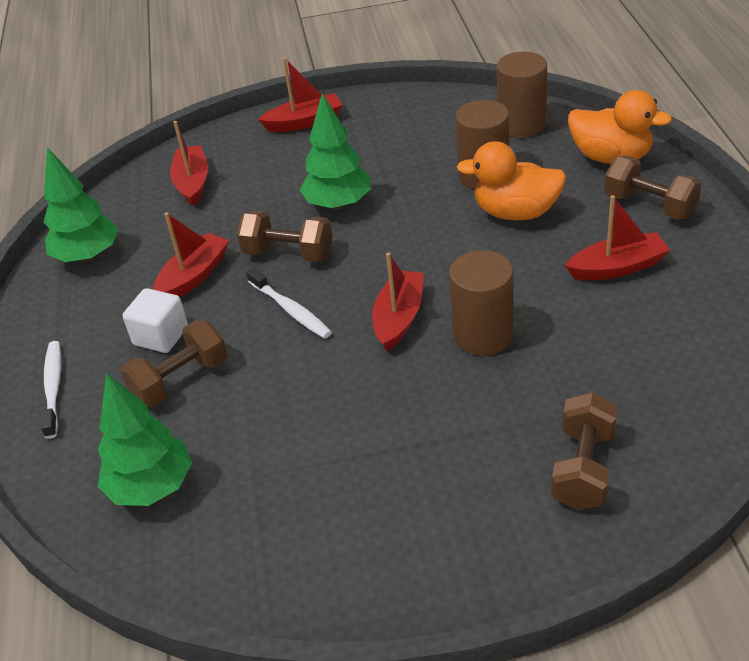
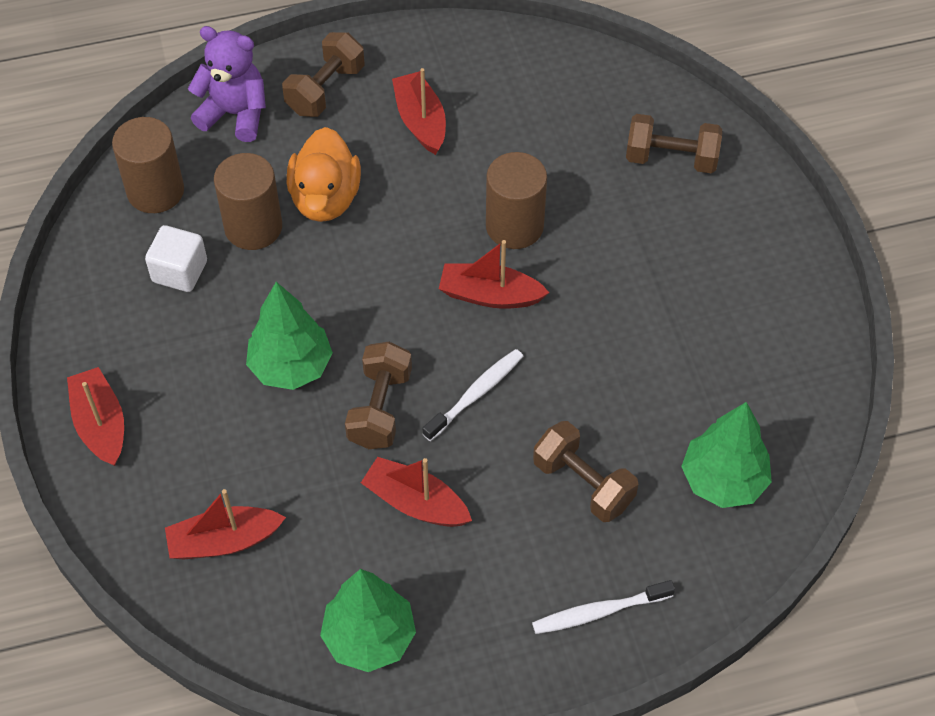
camera: 100 degrees left, 15 degrees up
(161, 336) = (516, 517): white cube -> white cube (180, 271)
(611, 157) = (235, 114): orange duck -> purple teddy bear

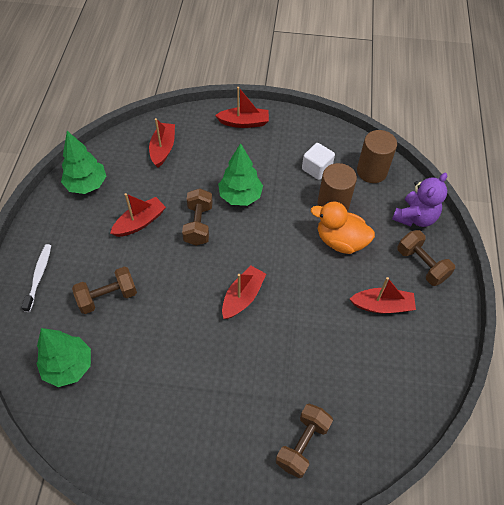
camera: 110 degrees right, 0 degrees up
(380, 408) = (198, 224): brown dumbbell -> brown dumbbell turned 60 degrees clockwise
(475, 394) = (185, 267): white toothbrush -> none
(514, 226) = (285, 327): brown cylinder -> none

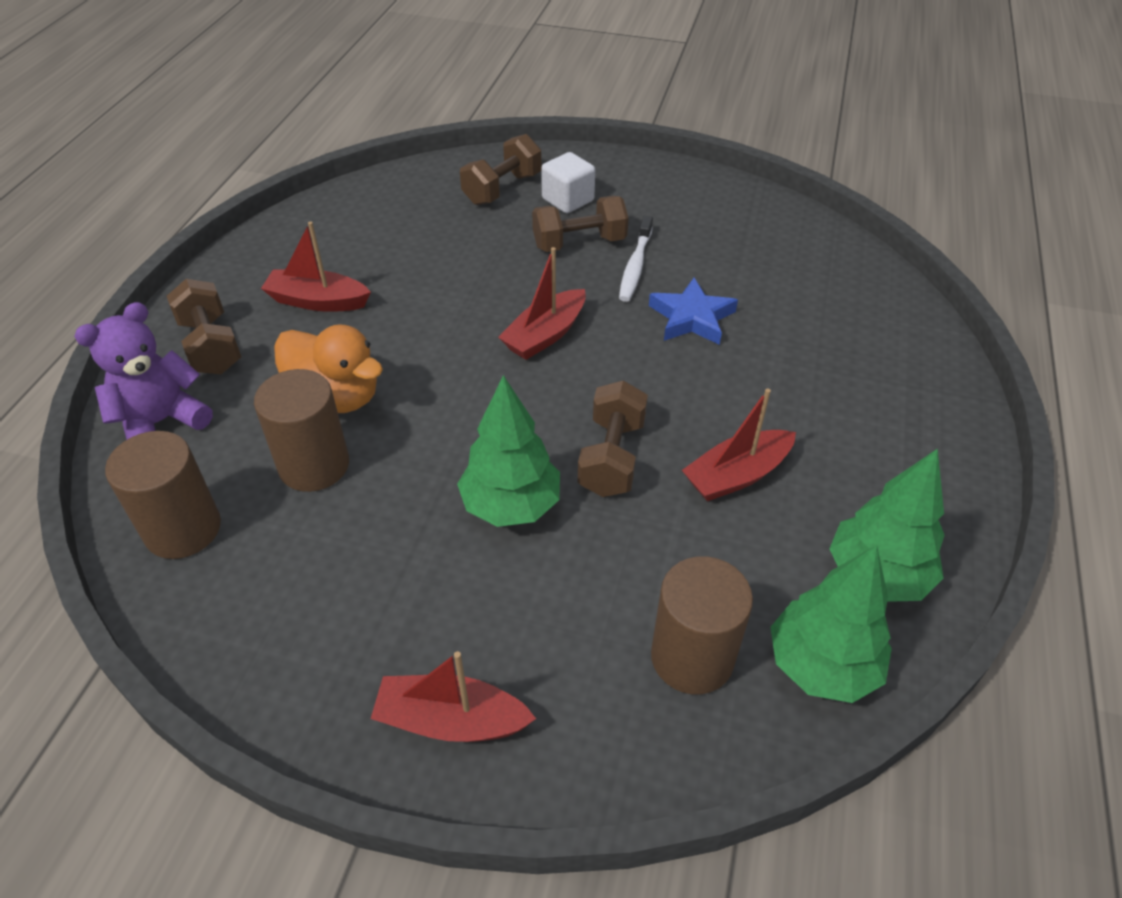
camera: 170 degrees left, 10 degrees down
(39, 276) = (919, 401): white toothbrush -> white toothbrush (635, 266)
(69, 366) = (825, 283): green tree -> green tree (821, 665)
(107, 297) = (782, 358): brown dumbbell -> brown dumbbell (579, 243)
(158, 322) = (692, 318): none -> blue star
(163, 149) = (692, 657): red boat -> brown cylinder
(316, 169) = (309, 551): white cube -> white cube (568, 200)

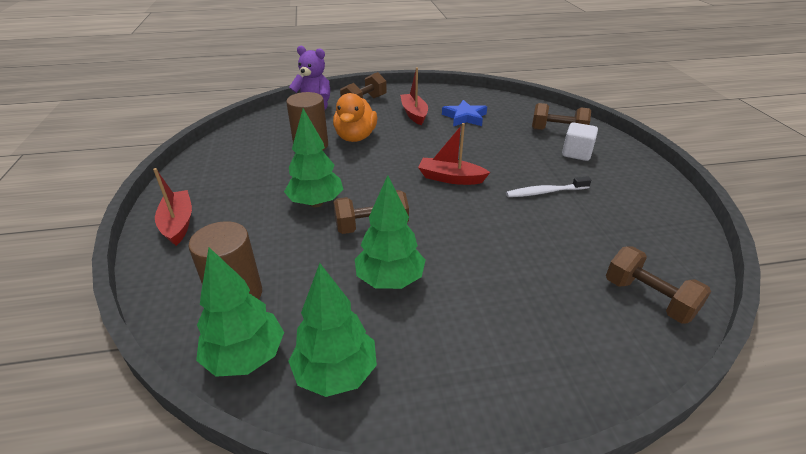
camera: 65 degrees right, 10 degrees down
(183, 529) = (260, 131): brown cylinder -> none
(579, 243) = (541, 167): brown dumbbell -> brown dumbbell (648, 298)
(692, 318) = (520, 226): blue star -> blue star (465, 117)
(737, 475) = (390, 280): red boat -> green tree

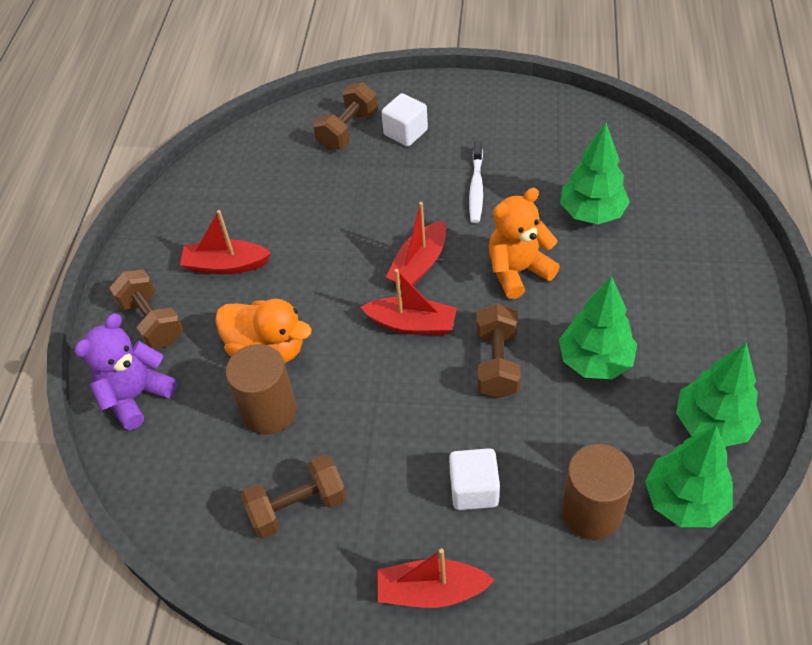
camera: 70 degrees left, 15 degrees up
(257, 231) = (474, 489): none -> white cube
(316, 203) = (430, 417): green tree -> green tree (592, 213)
(394, 183) = (412, 324): none -> red boat
(465, 117) = (265, 210): blue star -> none
(469, 224) = (518, 271): none -> orange teddy bear
(648, 298) = (654, 176): brown dumbbell -> brown dumbbell (298, 507)

